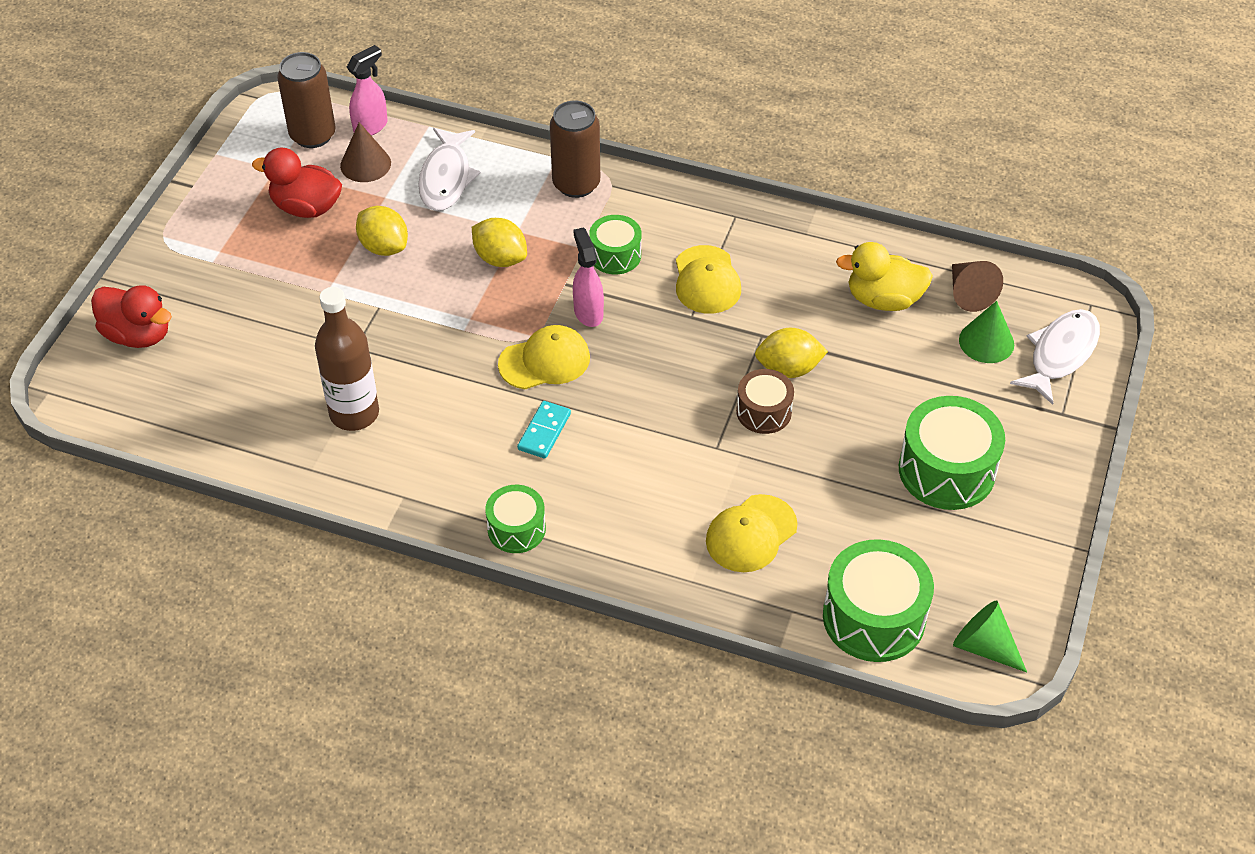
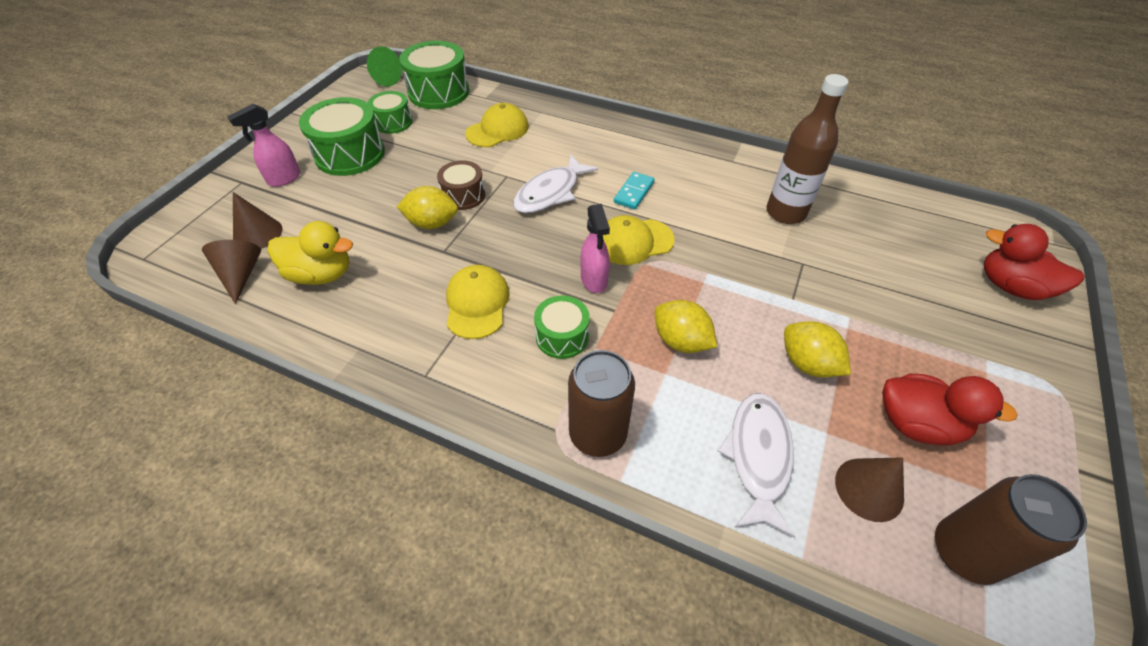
camera: 175 degrees left, 0 degrees up
(371, 126) = (886, 563): pink spray bottle -> pink spray bottle (284, 179)
(516, 529) = (652, 140): green drum -> green drum (393, 122)
(986, 342) = (257, 233): green cone -> brown cone
(1060, 354) = (206, 220): white fish -> white fish (550, 192)

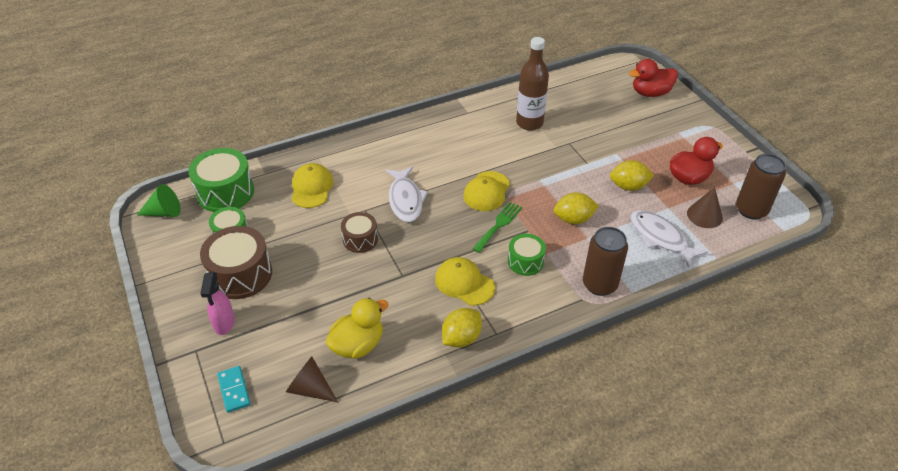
camera: 50 degrees left, 5 degrees down
(257, 233) = (274, 363): brown cone -> none
(350, 154) = (240, 274): green drum -> brown drum
(432, 223) = (370, 268): yellow lemon -> yellow lemon (461, 338)
(594, 280) = (498, 225): pink spray bottle -> green fork
(634, 192) = (447, 166): turquoise domino -> turquoise domino (234, 390)

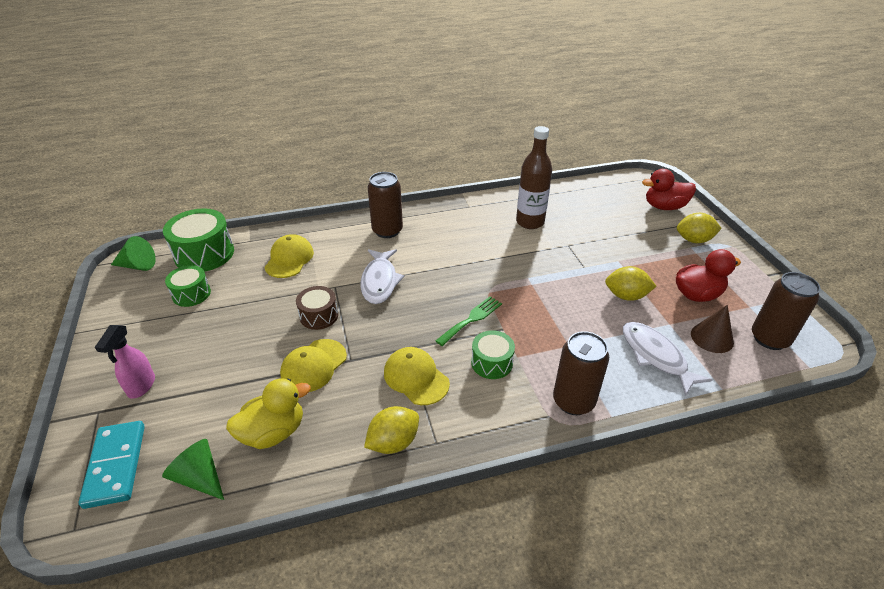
camera: 10 degrees right, 5 degrees down
(234, 390) = (116, 465): turquoise domino -> turquoise domino, size x1.59
(240, 274) = (182, 336): brown drum -> none
(310, 388) = (199, 477): brown cone -> green cone
(396, 147) = (387, 231): none -> brown can
(486, 191) = (468, 283): yellow cap -> yellow cap (313, 365)
(573, 219) = (557, 323): yellow lemon -> yellow lemon (694, 240)

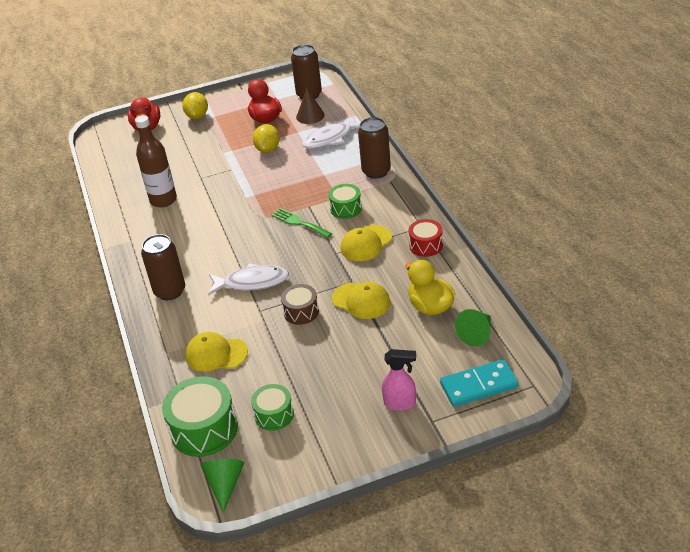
camera: 90 degrees left, 0 degrees up
(393, 442) = (426, 245): yellow lemon -> red drum

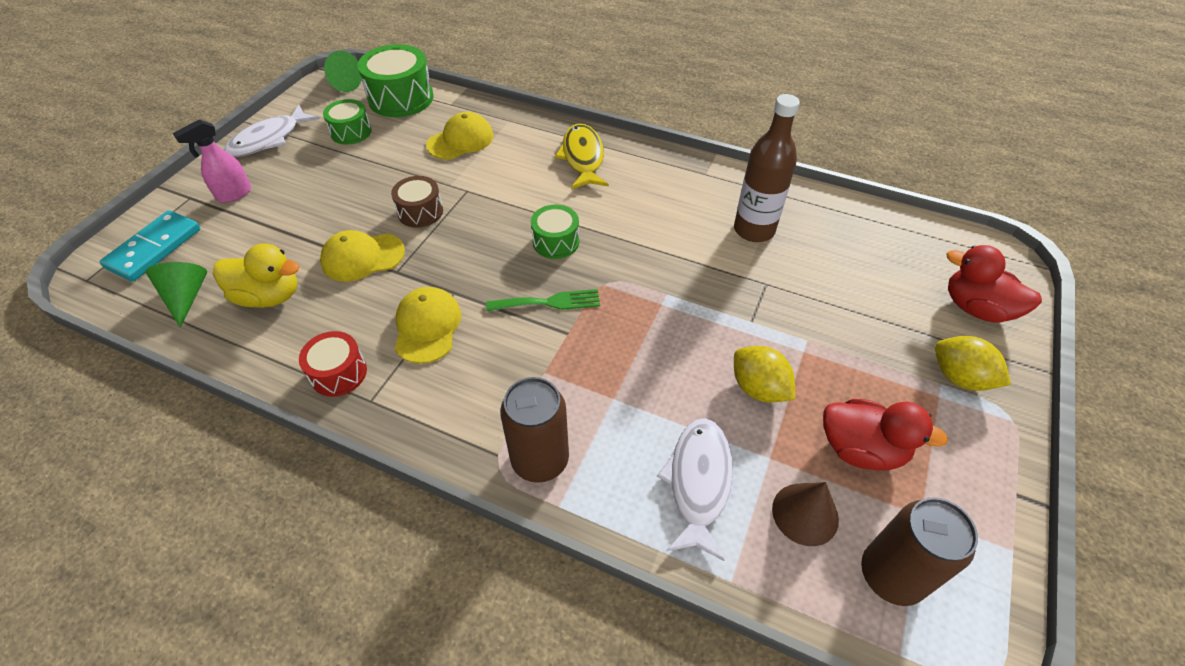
camera: 130 degrees right, 10 degrees up
(170, 291) = (583, 158): brown can -> yellow fish
(252, 282) = (511, 209): white fish -> white fish (269, 139)
(346, 208) = (512, 361): green drum -> green drum (556, 242)

